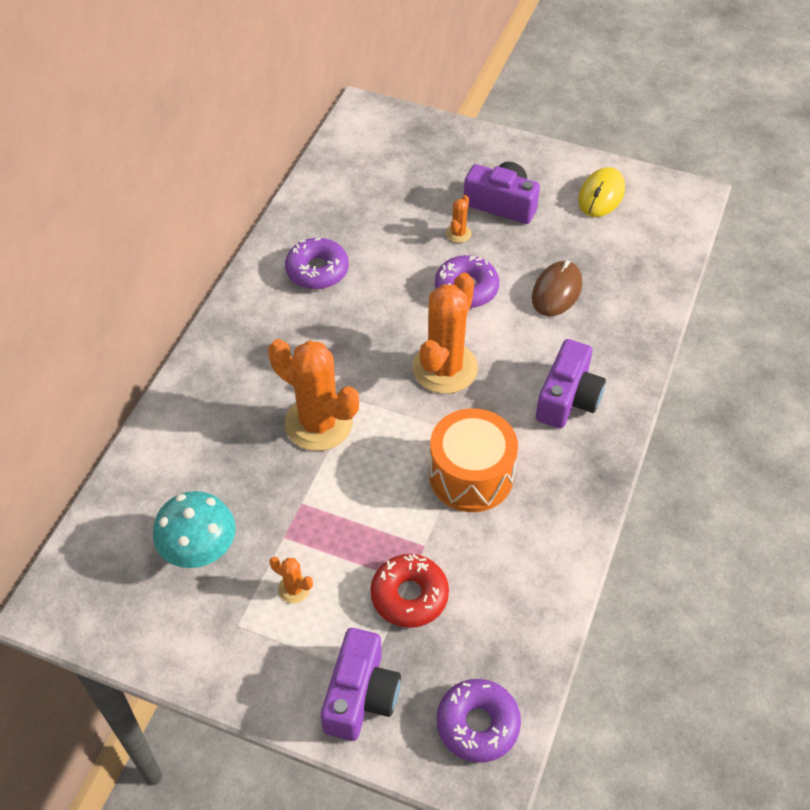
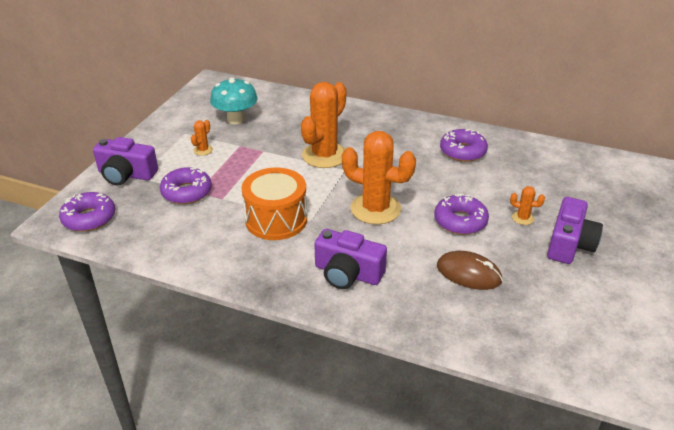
camera: 90 degrees right, 15 degrees down
(409, 596) = (186, 192): red donut -> purple donut
(601, 195) = (610, 313): yellow mouse -> none

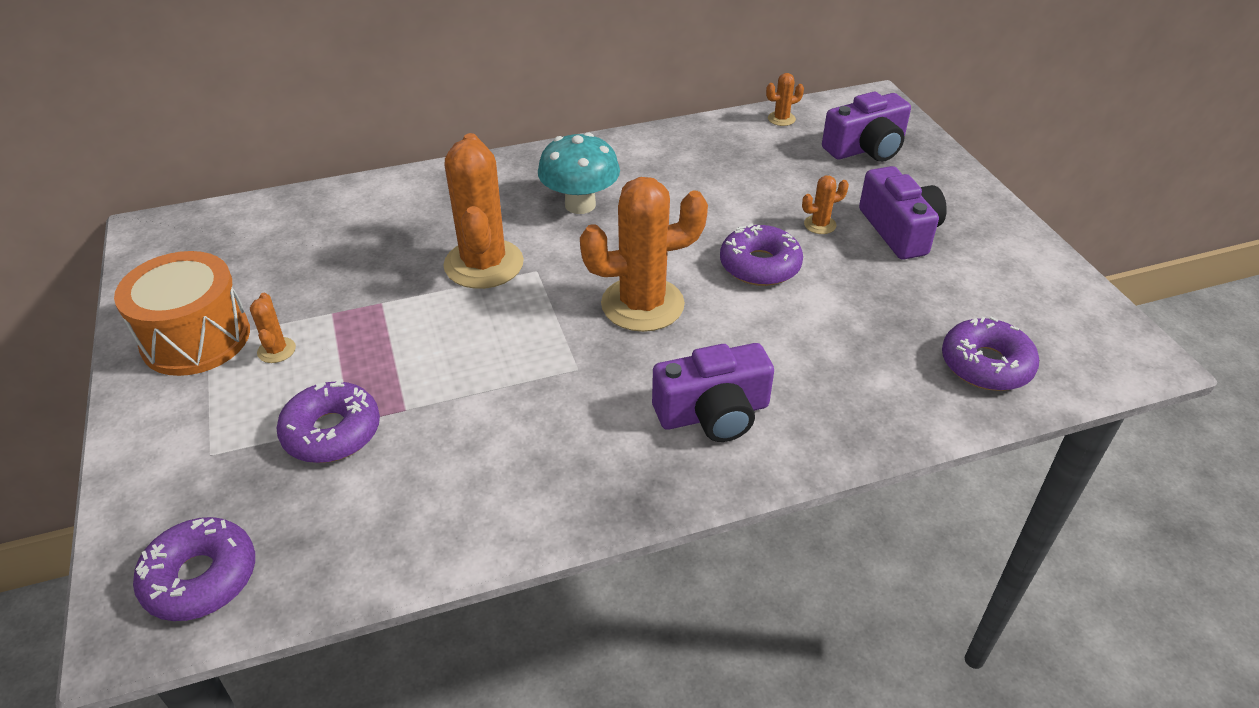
camera: 40 degrees left, 5 degrees up
(126, 174) = (180, 463): purple camera -> purple camera (866, 148)
(236, 119) = (274, 274): turquoise mushroom -> turquoise mushroom (580, 204)
(276, 219) = (527, 395): orange drum -> orange drum (196, 338)
(462, 151) = (657, 172): purple donut -> purple donut (986, 365)
(468, 273) = (845, 327): brown mouse -> none
(574, 154) = (781, 119): none -> orange cactus

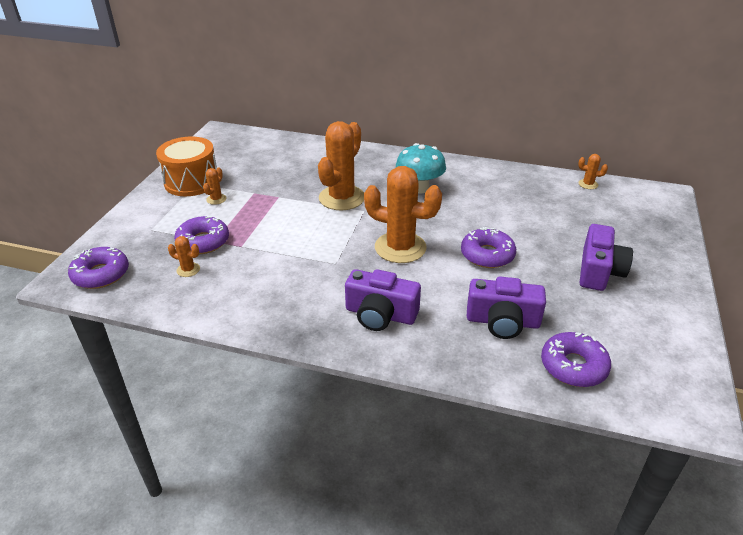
camera: 35 degrees right, 5 degrees down
(820, 225) = (548, 248): orange cactus -> orange cactus (188, 270)
(866, 148) = (628, 218): purple camera -> purple camera (502, 321)

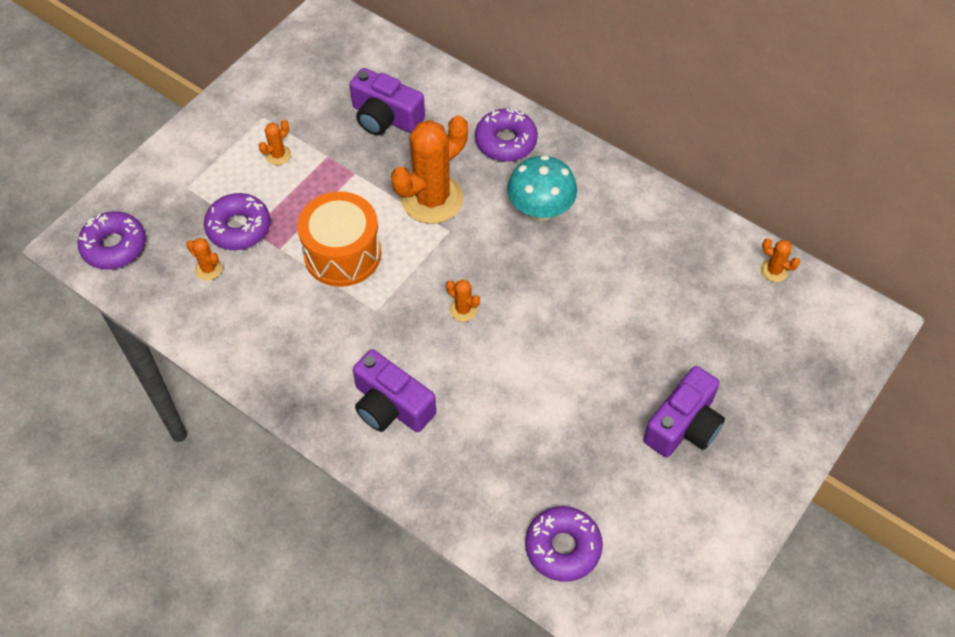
camera: 20 degrees right, 20 degrees up
(191, 182) = (259, 112): orange drum -> orange drum (342, 254)
(400, 247) = (463, 310): orange cactus -> orange cactus, size x0.43
(487, 255) = (562, 355): purple donut -> purple donut (506, 141)
(502, 321) = (521, 461): purple camera -> purple camera (385, 117)

